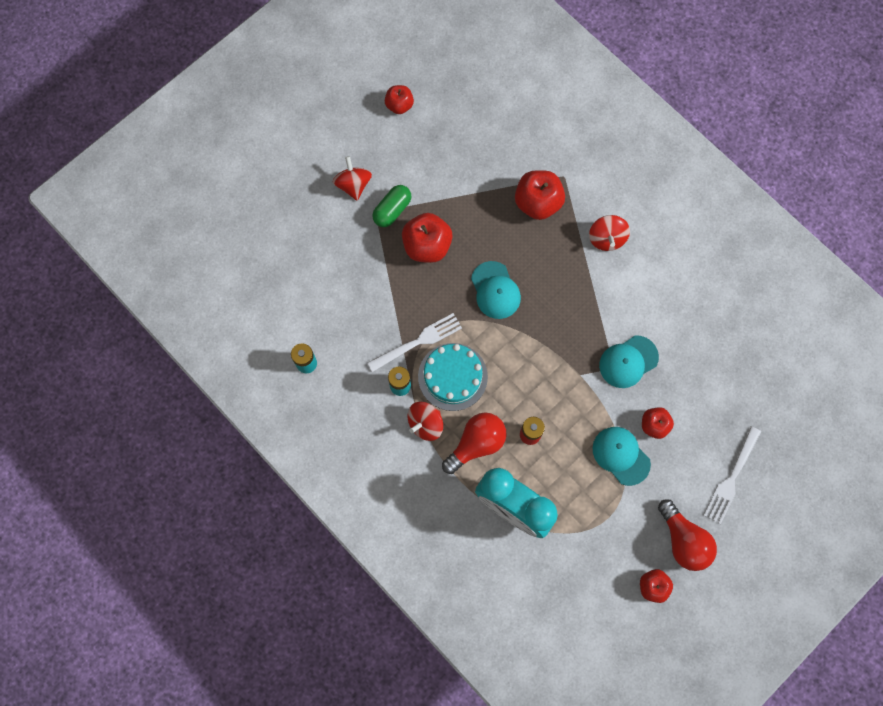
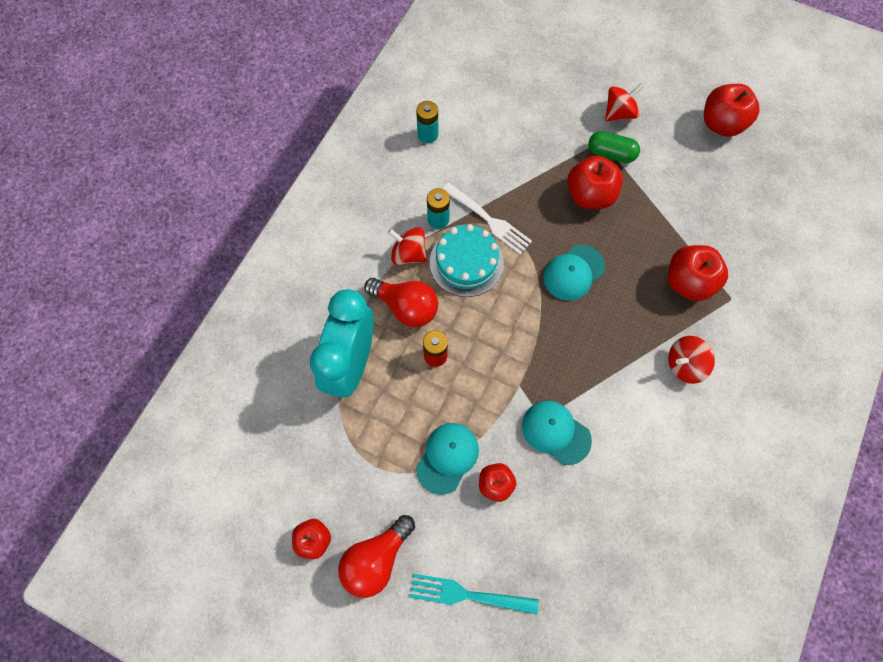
camera: 70 degrees right, 5 degrees down
(399, 105) = (721, 124): red apple -> red apple, size x1.66
(731, 477) = (469, 594): white fork -> turquoise fork

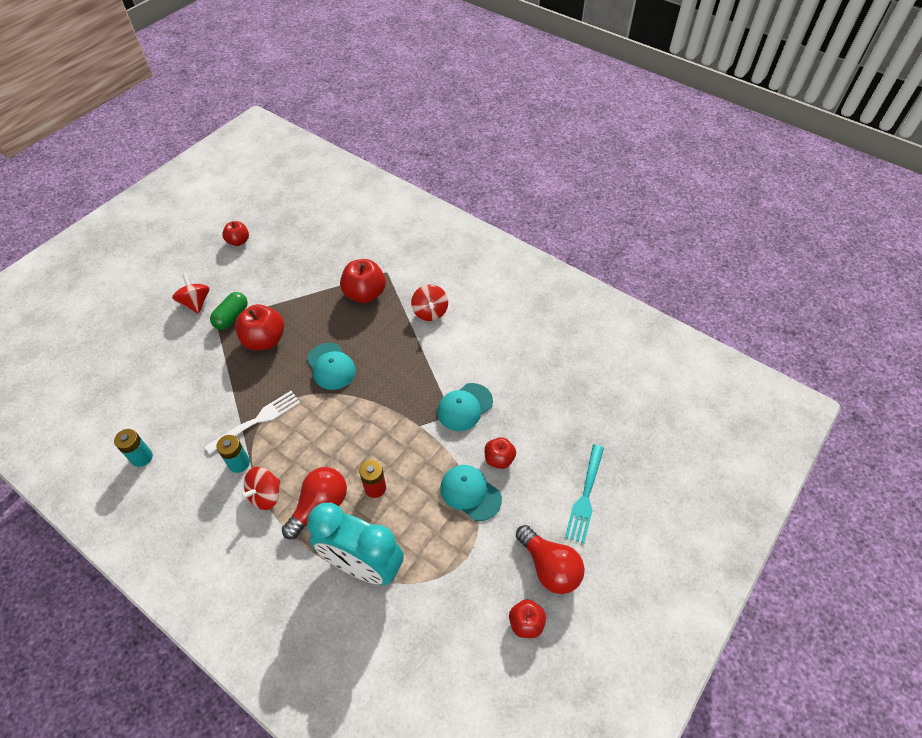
camera: 80 degrees left, 15 degrees down
(466, 262) = (292, 446): turquoise cake -> none
(721, 124) = (238, 241): red apple -> red apple, size x0.60

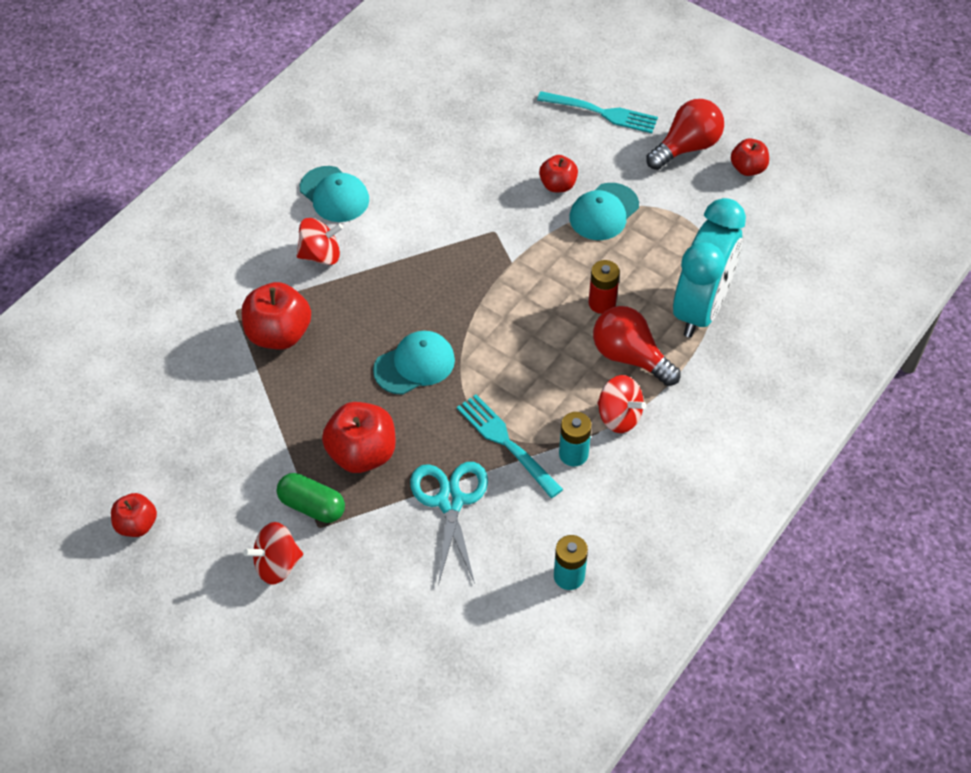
camera: 90 degrees left, 0 degrees up
(218, 388) = (450, 501): none -> turquoise scissors
(256, 421) = (507, 443): white fork -> turquoise fork
(464, 407) = (483, 217): turquoise cap -> turquoise cap (334, 194)

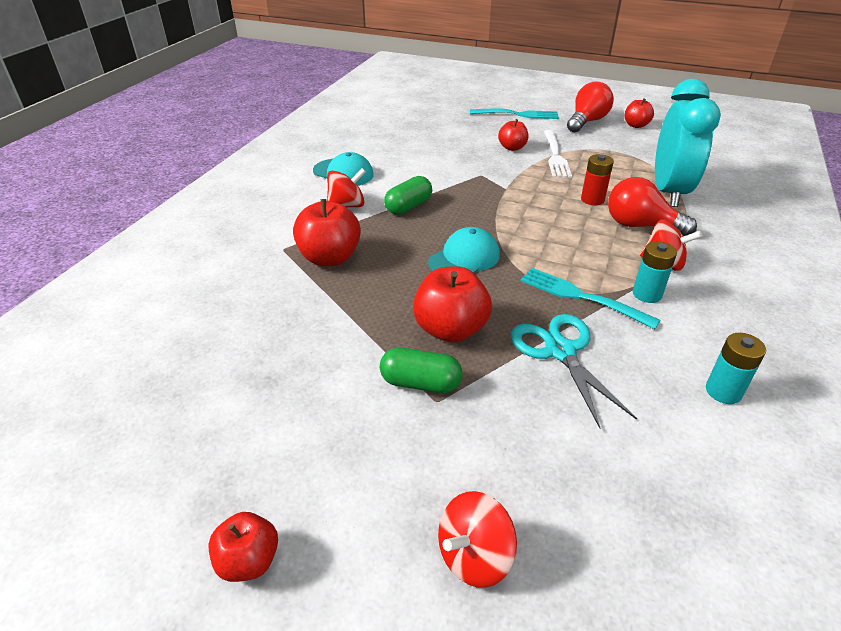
camera: 15 degrees left, 15 degrees down
(137, 525) = (221, 443): red apple -> red apple (249, 561)
(277, 564) = (405, 449): red spinning top -> red spinning top (474, 556)
(387, 271) = (408, 206): none -> green capsule
(604, 212) = (555, 155): turquoise cap -> white fork

